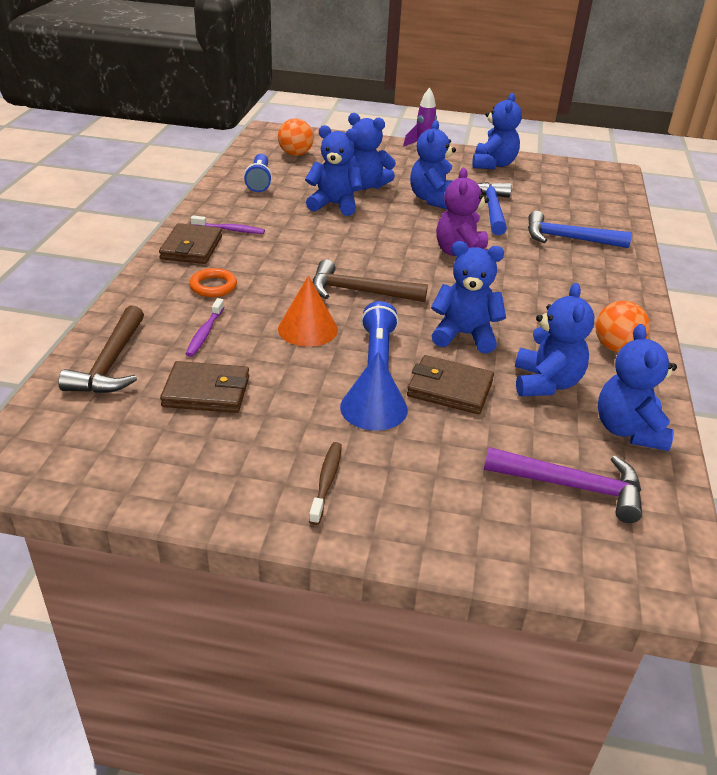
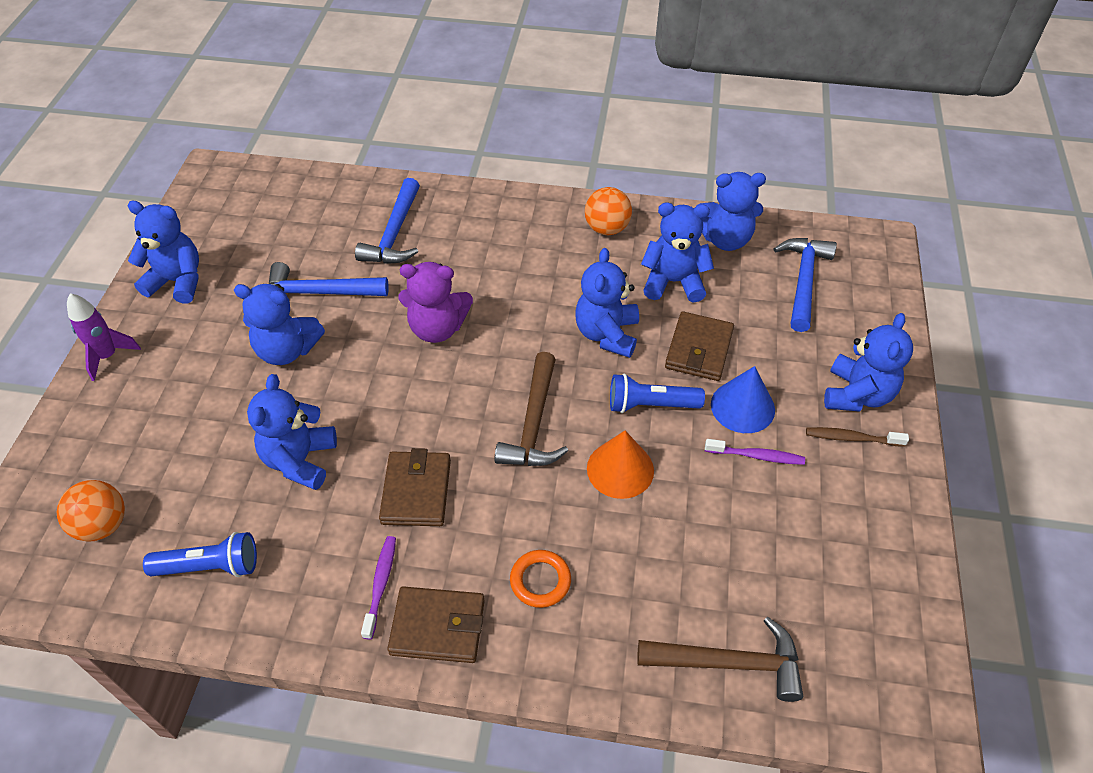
camera: 90 degrees left, 15 degrees up
(205, 333) = (647, 572): purple toothbrush -> purple toothbrush (757, 456)
(206, 391) = (755, 552): brown wallet -> brown wallet (416, 491)
(365, 185) = (236, 425): blue teddy bear -> blue teddy bear (857, 394)
(572, 486) = (803, 281): purple hammer -> blue hammer

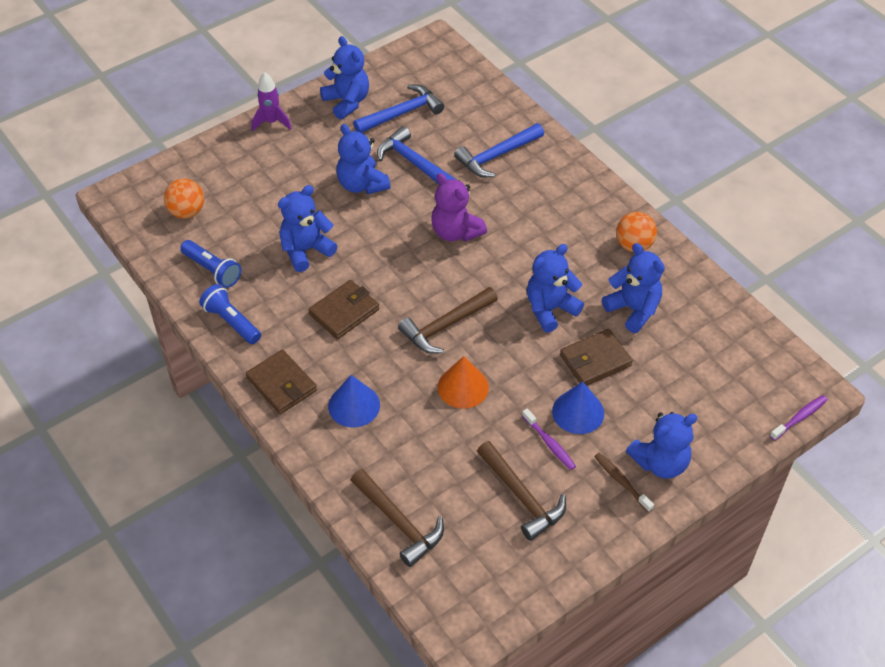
camera: 45 degrees right, 0 degrees up
(381, 584) = (278, 343): purple toothbrush -> purple toothbrush (800, 417)
(540, 580) = (354, 405): orange ring -> blue cone
(650, 405) = (524, 368): blue flashlight -> blue flashlight (231, 322)
(725, 239) = (705, 308): blue teddy bear -> none
(797, 528) = (521, 496): none -> brown hammer
(803, 281) = (723, 373): blue hammer -> blue hammer (402, 113)

